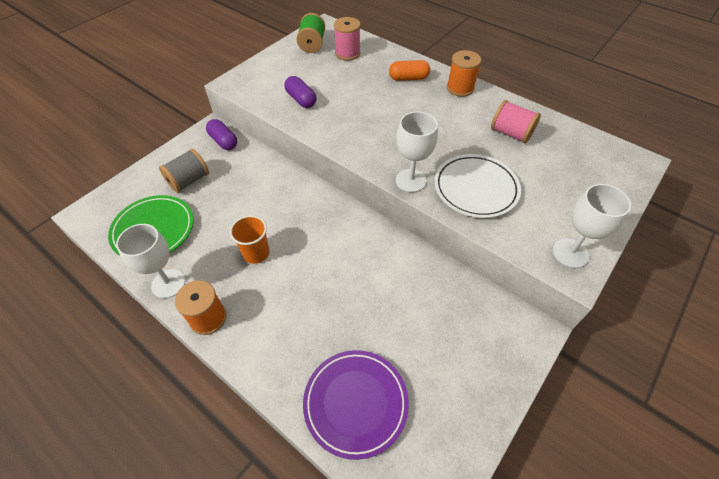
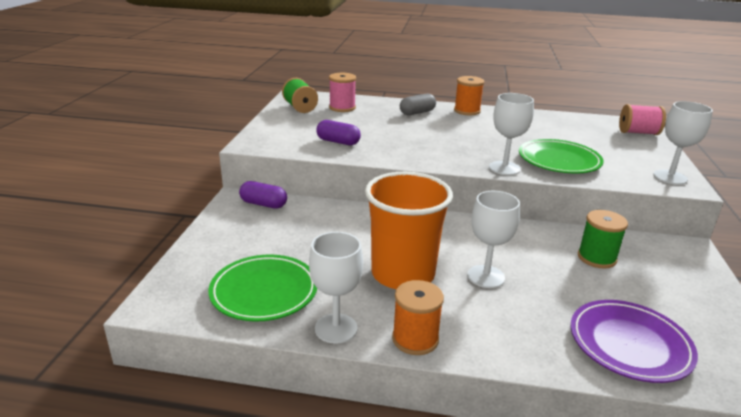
camera: 30 degrees left, 25 degrees down
(189, 181) = (259, 242): grey spool -> none
(256, 253) = (403, 274): orange cup -> orange cup, size x1.97
(314, 283) = (486, 276): none -> white goblet
(408, 78) = (417, 112): orange capsule -> grey capsule
(428, 304) = (596, 258): none -> green spool
(475, 188) = (559, 161): white plate -> green plate
(511, 133) = (539, 127): pink spool -> pink spool (638, 133)

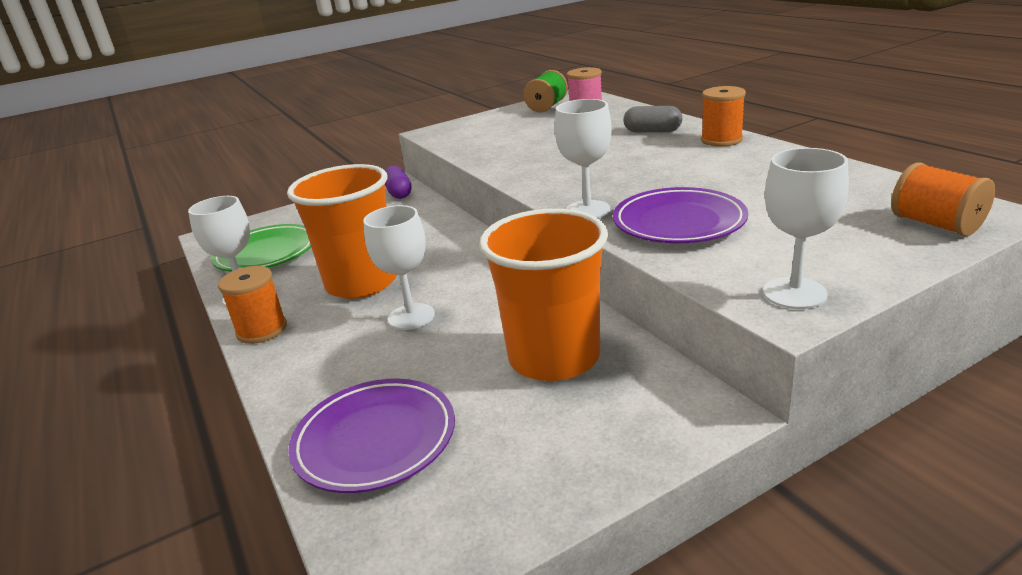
camera: 55 degrees right, 0 degrees up
(338, 142) = (498, 144): purple capsule -> none
(559, 161) = (678, 222): green plate -> purple plate
(596, 258) = (554, 357): green spool -> orange cup
(638, 133) = (936, 224): pink spool -> orange spool

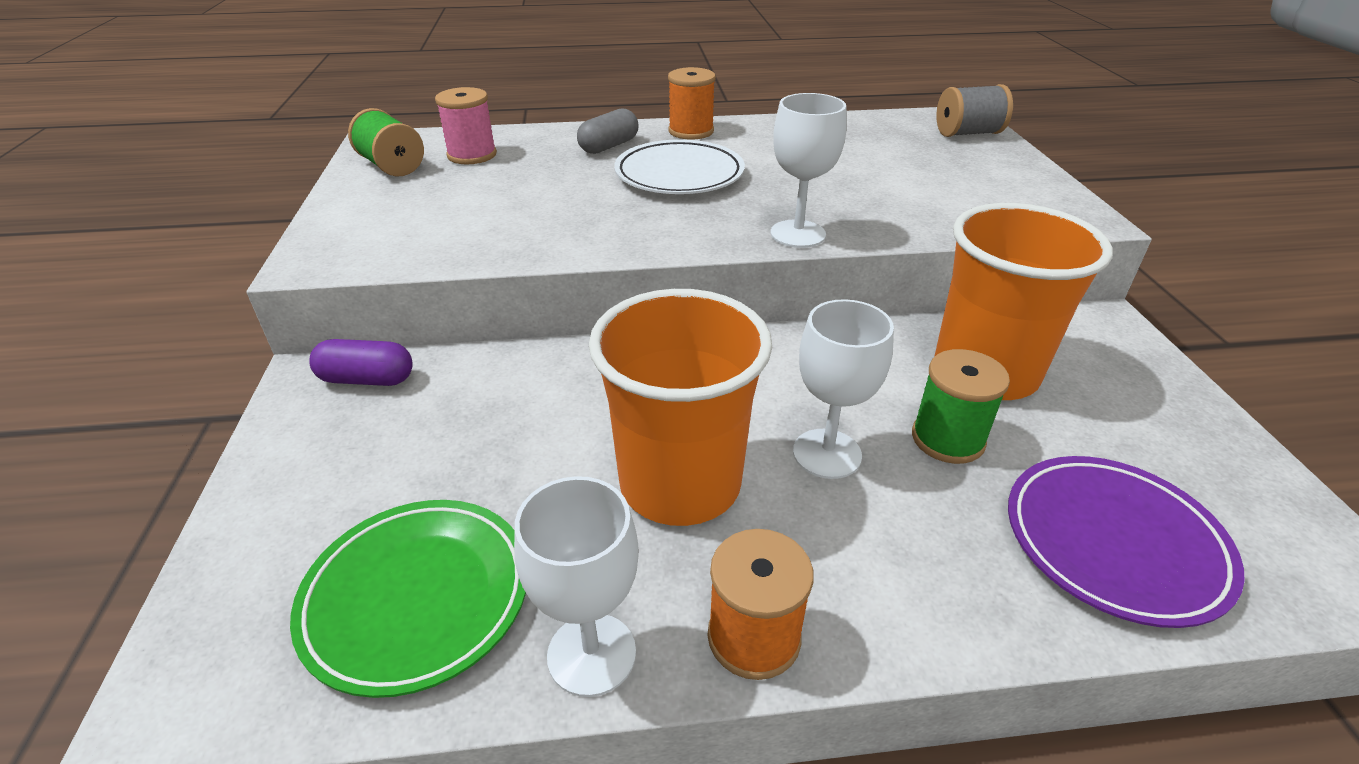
camera: 70 degrees left, 10 degrees up
(454, 355) = (947, 439): none -> green spool
(636, 158) = (679, 175): none -> white plate
(678, 222) = (877, 204): purple plate -> none
(794, 293) = (1055, 207): white goblet -> none
(936, 224) = (967, 133): orange spool -> grey spool

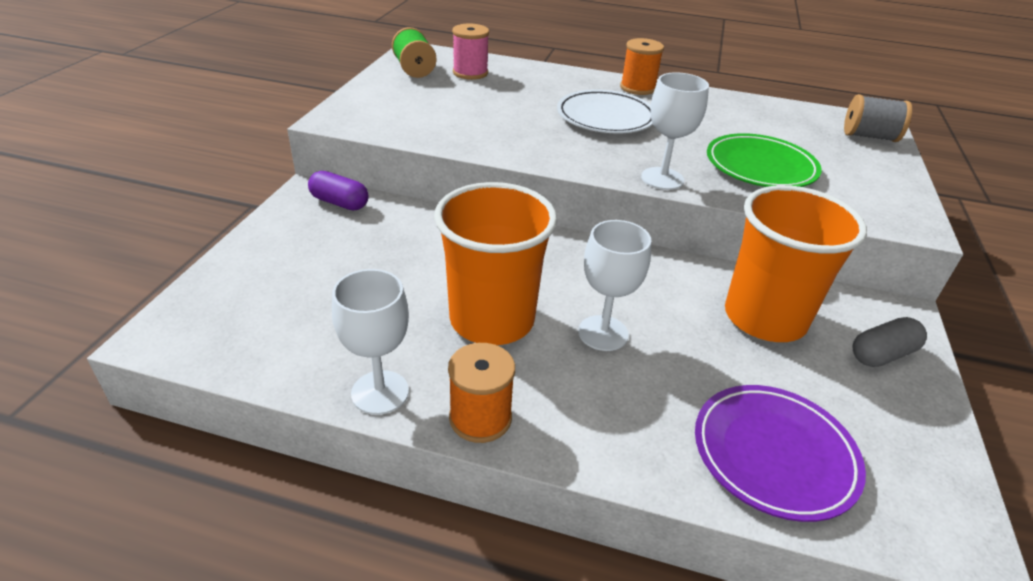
camera: 20 degrees right, 0 degrees up
(417, 597) = (302, 330): green plate -> green plate (760, 167)
(609, 146) = (569, 86): grey capsule -> grey capsule (882, 354)
(947, 439) = (699, 351): green spool -> none

